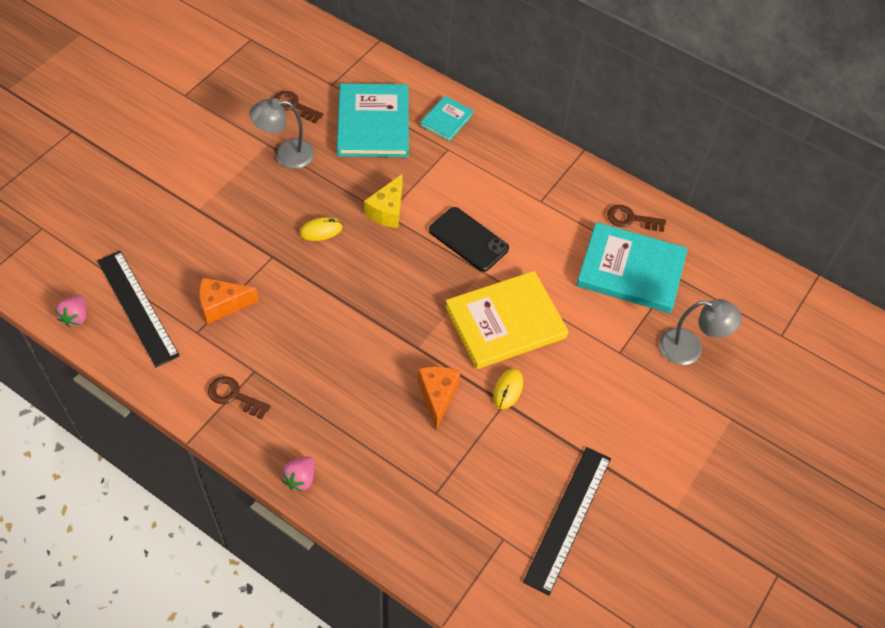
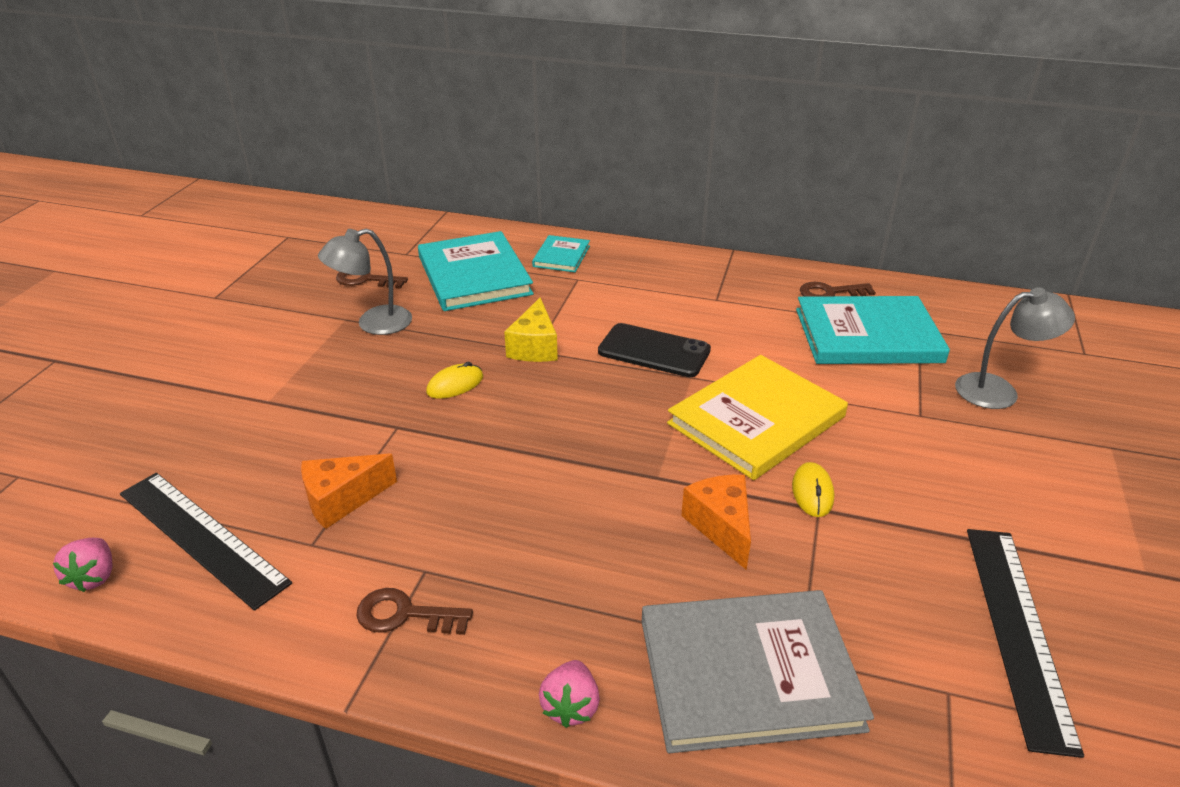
camera: 15 degrees left, 20 degrees down
(402, 492) = (748, 673): none -> grey book

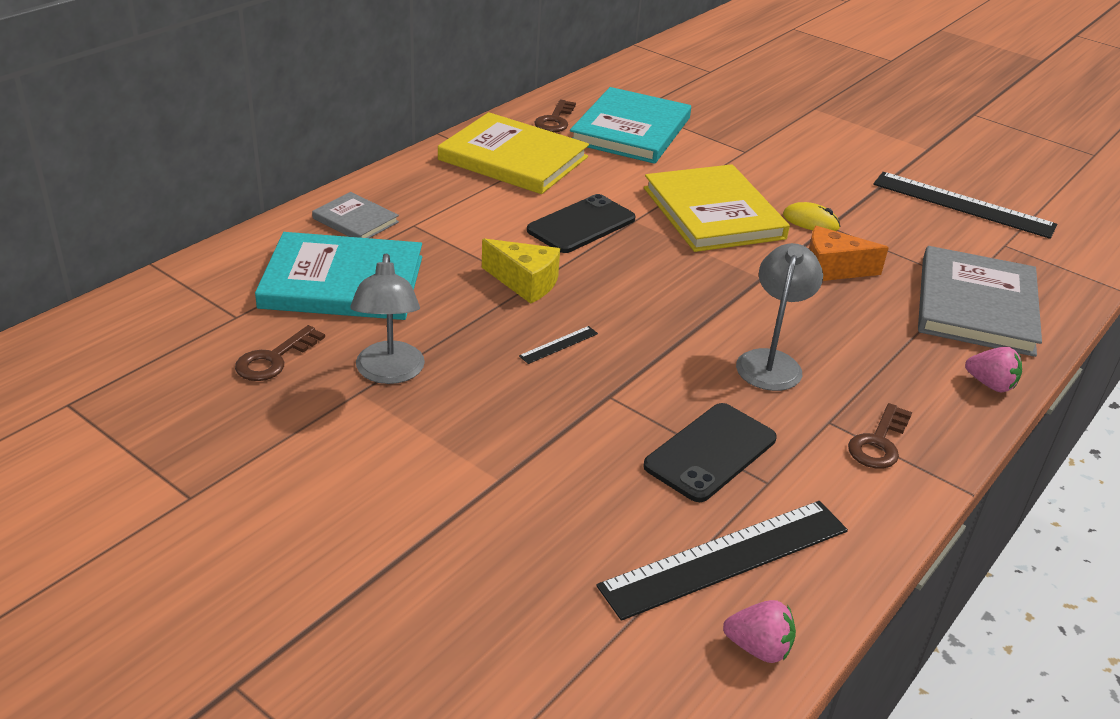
camera: 70 degrees left, 0 degrees up
(342, 500) = (710, 452): orange cheese -> black phone
(455, 385) = (558, 345): yellow mouse -> black ruler
(561, 256) = (355, 220): turquoise book -> grey book
(731, 291) = (513, 159): none -> yellow book
(998, 390) = (734, 115): grey lamp -> grey lamp (771, 362)

